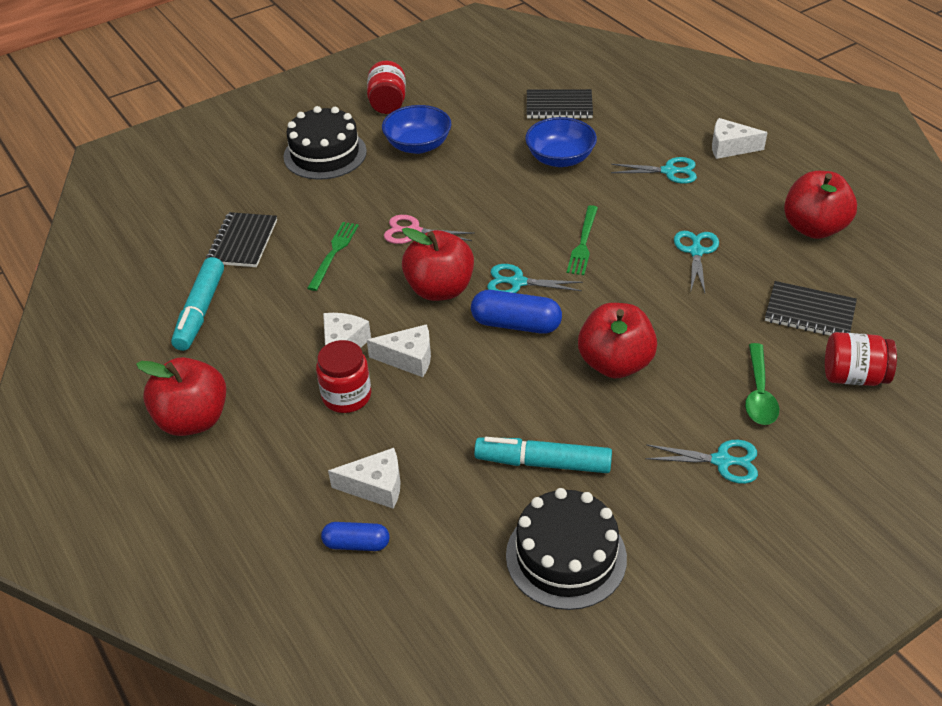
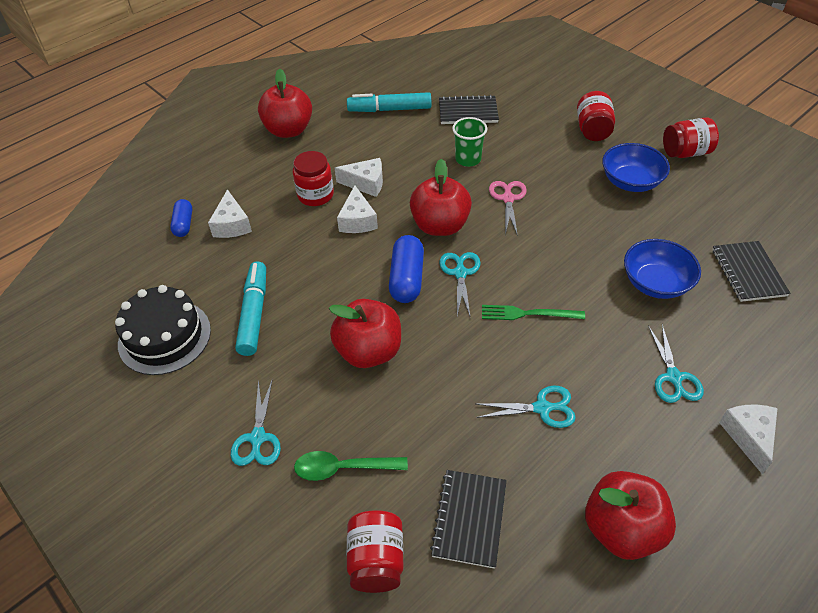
camera: 80 degrees right, 5 degrees up
(325, 154) = (592, 130): black cake -> red jar
(334, 253) = (468, 159): green fork -> green cup

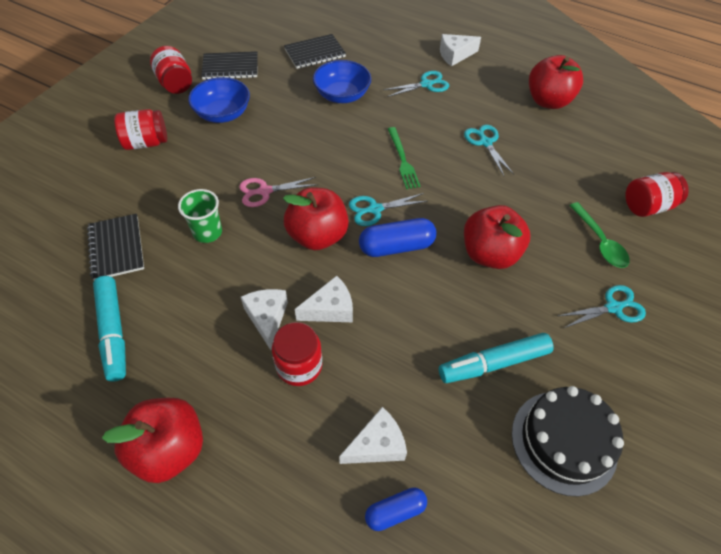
camera: 110 degrees left, 5 degrees up
(469, 519) = (588, 166): black notebook -> black notebook (230, 67)

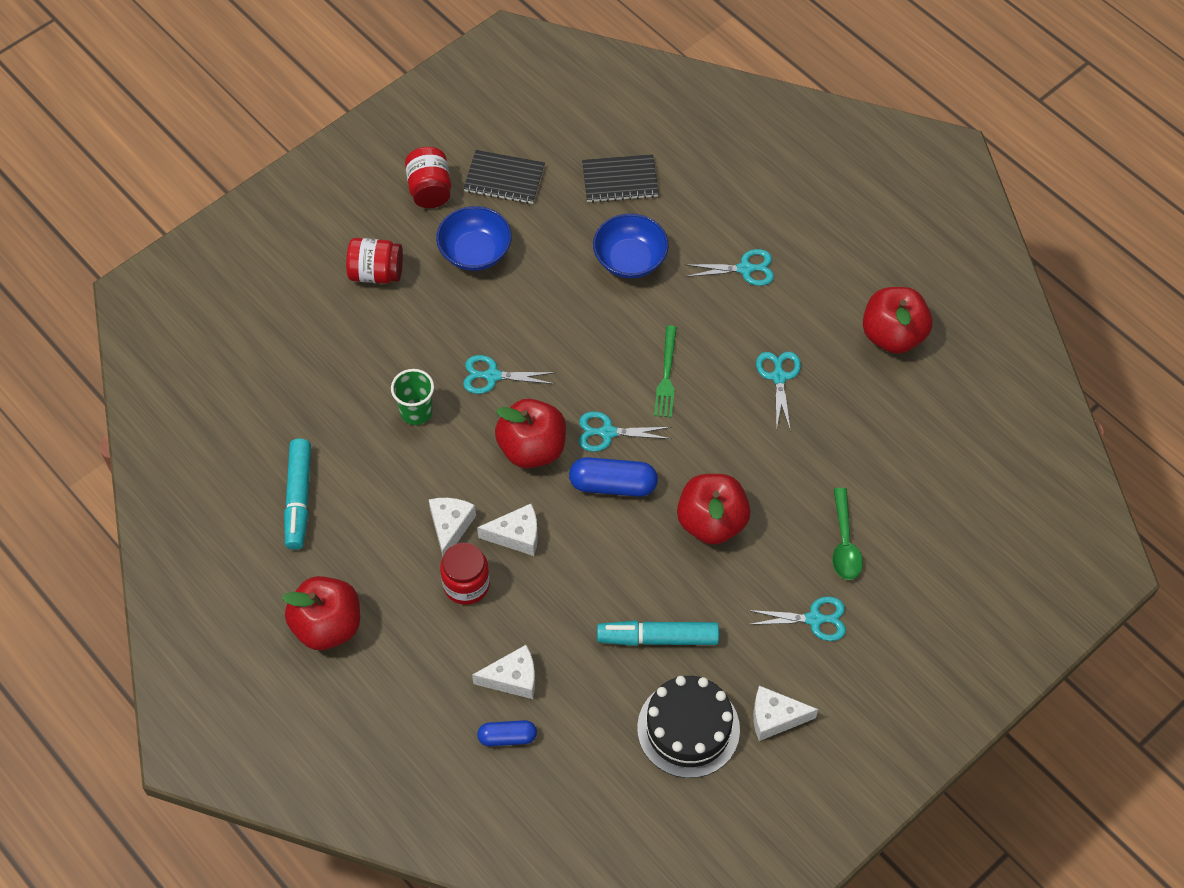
camera: 20 degrees right, 5 degrees up
(116, 248) = (318, 405): black notebook -> none
(265, 191) = (492, 376): pink scissors -> turquoise scissors
(455, 55) = (806, 229): white cheese -> white cheese (775, 718)
(647, 206) = (929, 515): red jar -> none

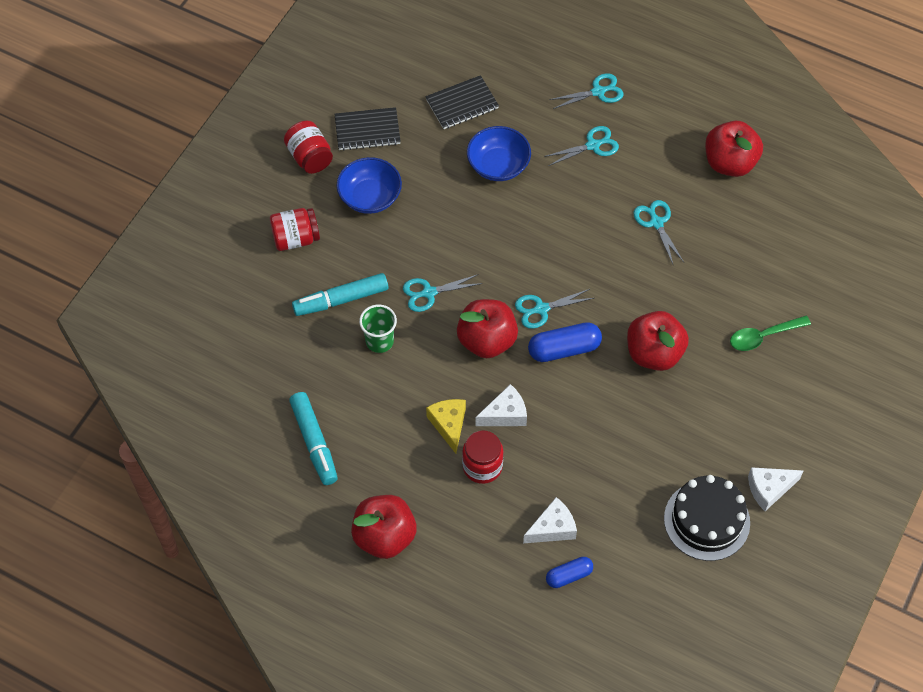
camera: 20 degrees left, 0 degrees up
(450, 527) = (449, 425): white cheese -> yellow cheese
(658, 638) = (652, 458): turquoise marker -> turquoise marker (341, 300)
(666, 375) = (568, 249): green fork -> none
(814, 619) = (765, 403): turquoise scissors -> turquoise scissors (598, 92)
(844, 543) = (763, 336): green spoon -> green spoon turned 90 degrees clockwise

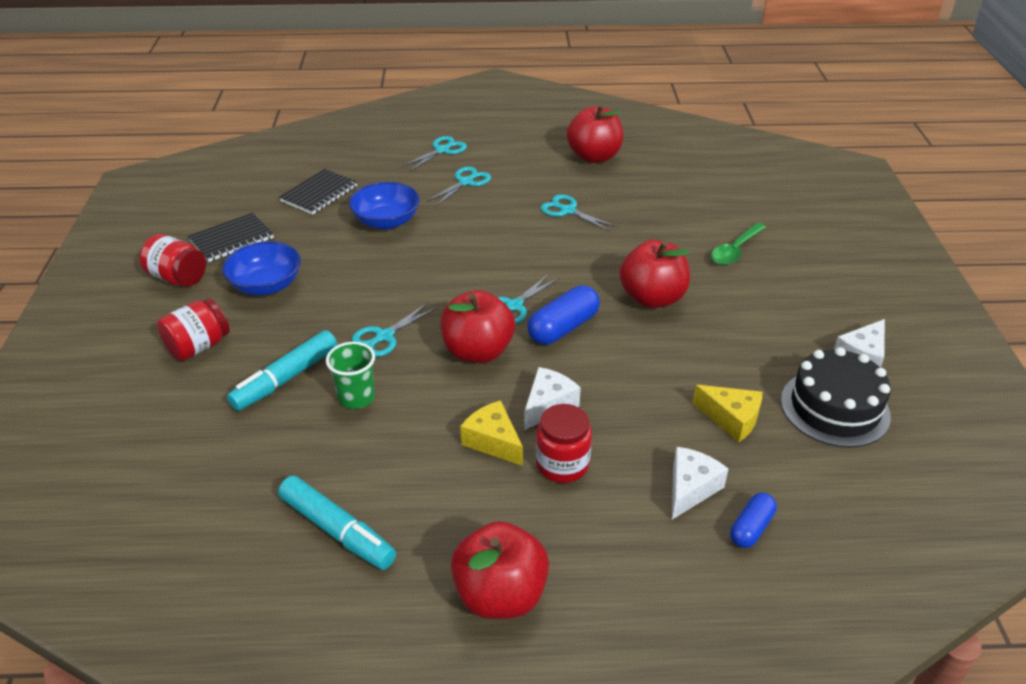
camera: 30 degrees left, 20 degrees down
(624, 491) = (731, 419): none -> yellow cheese

